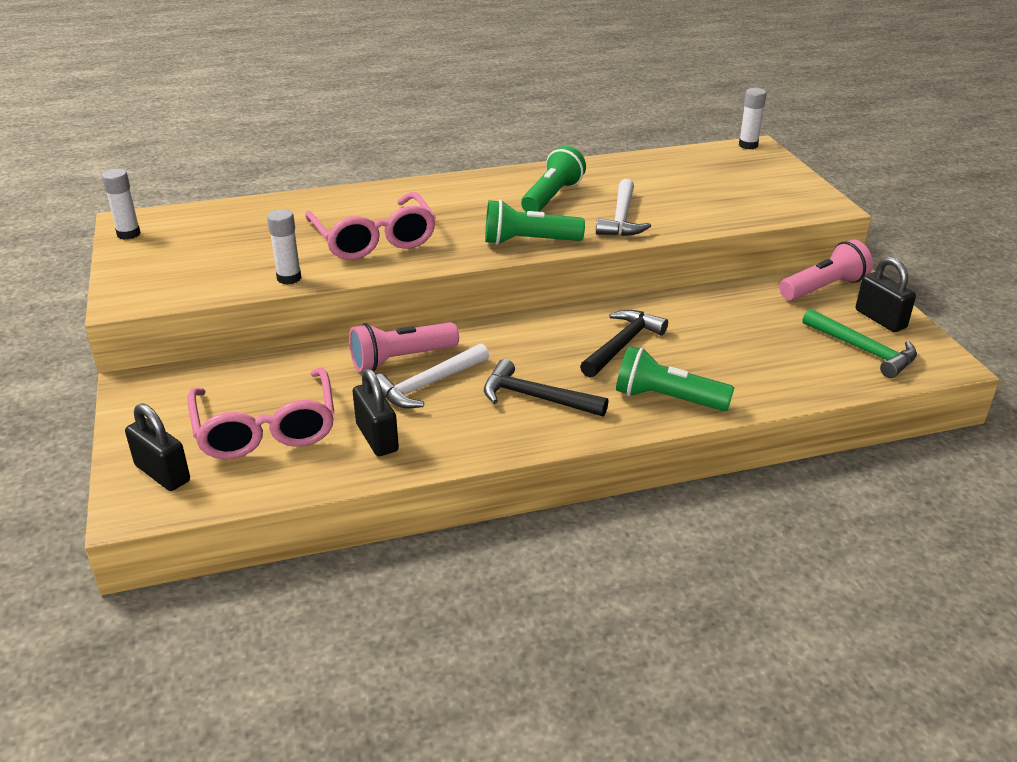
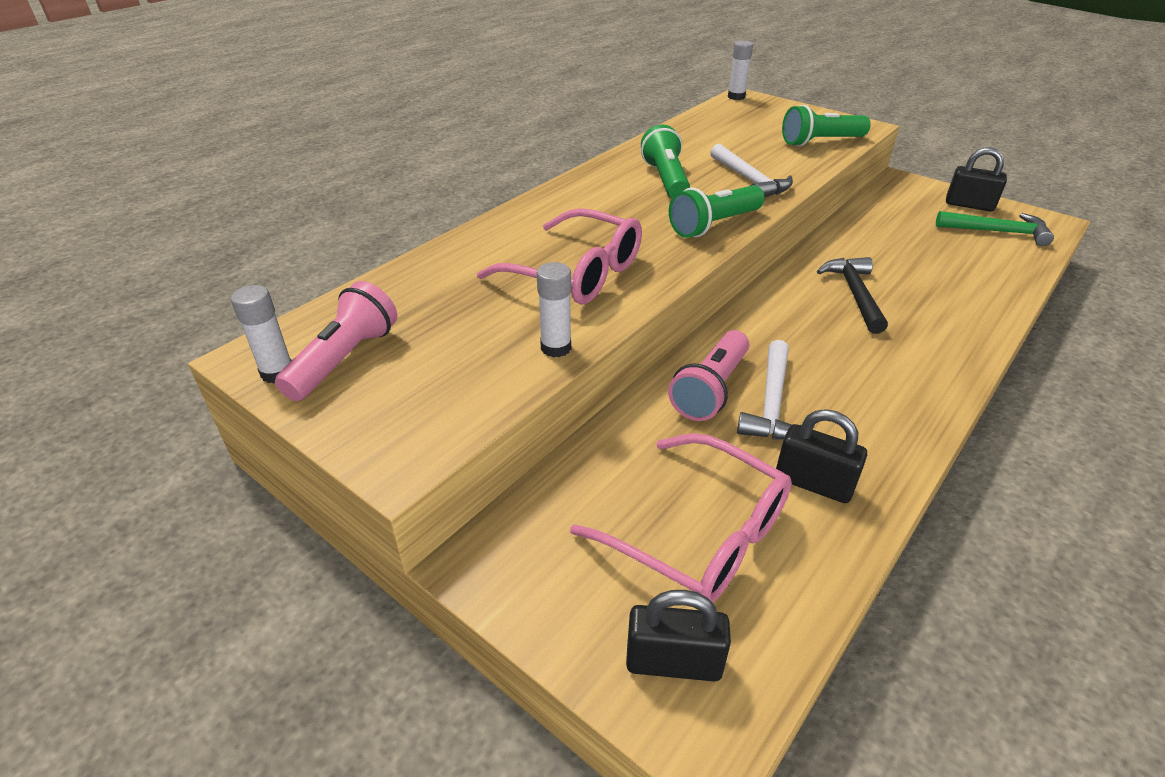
camera: 35 degrees left, 5 degrees up
(535, 397) = (870, 372): black hammer -> none
(667, 399) = (955, 326): green flashlight -> green flashlight (820, 142)
(823, 288) = (902, 195): pink flashlight -> pink flashlight (344, 359)

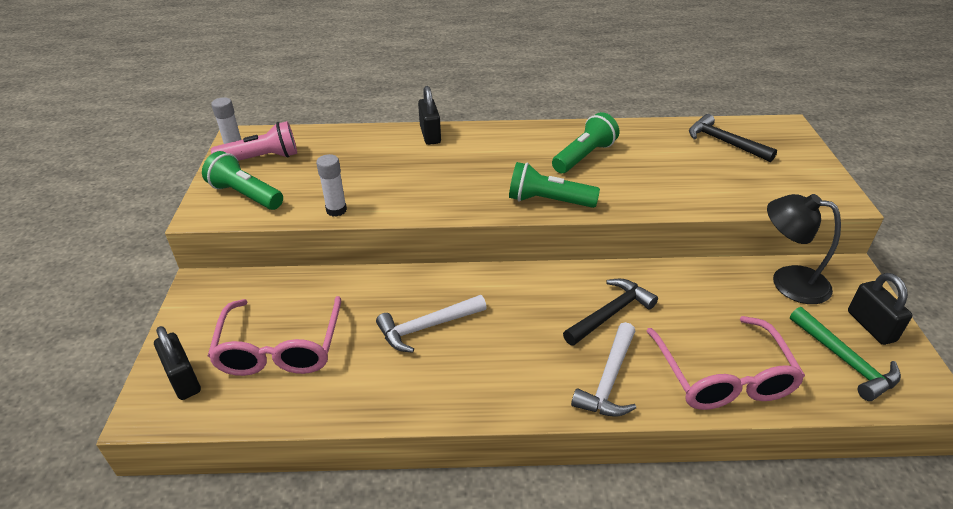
camera: 50 degrees right, 0 degrees up
(576, 273) = (419, 180): pink glasses -> pink glasses (723, 376)
(711, 389) = (414, 296): pink flashlight -> none
(732, 124) = (724, 142): none -> black hammer
(736, 97) = (779, 123): white glue stick -> none
(750, 180) = (639, 188): white hammer -> white hammer (609, 380)
(813, 483) = (365, 376): black padlock -> black padlock (430, 135)
(820, 142) = (766, 191): green flashlight -> green flashlight (245, 195)
(891, 206) = (788, 281): none -> black lamp

